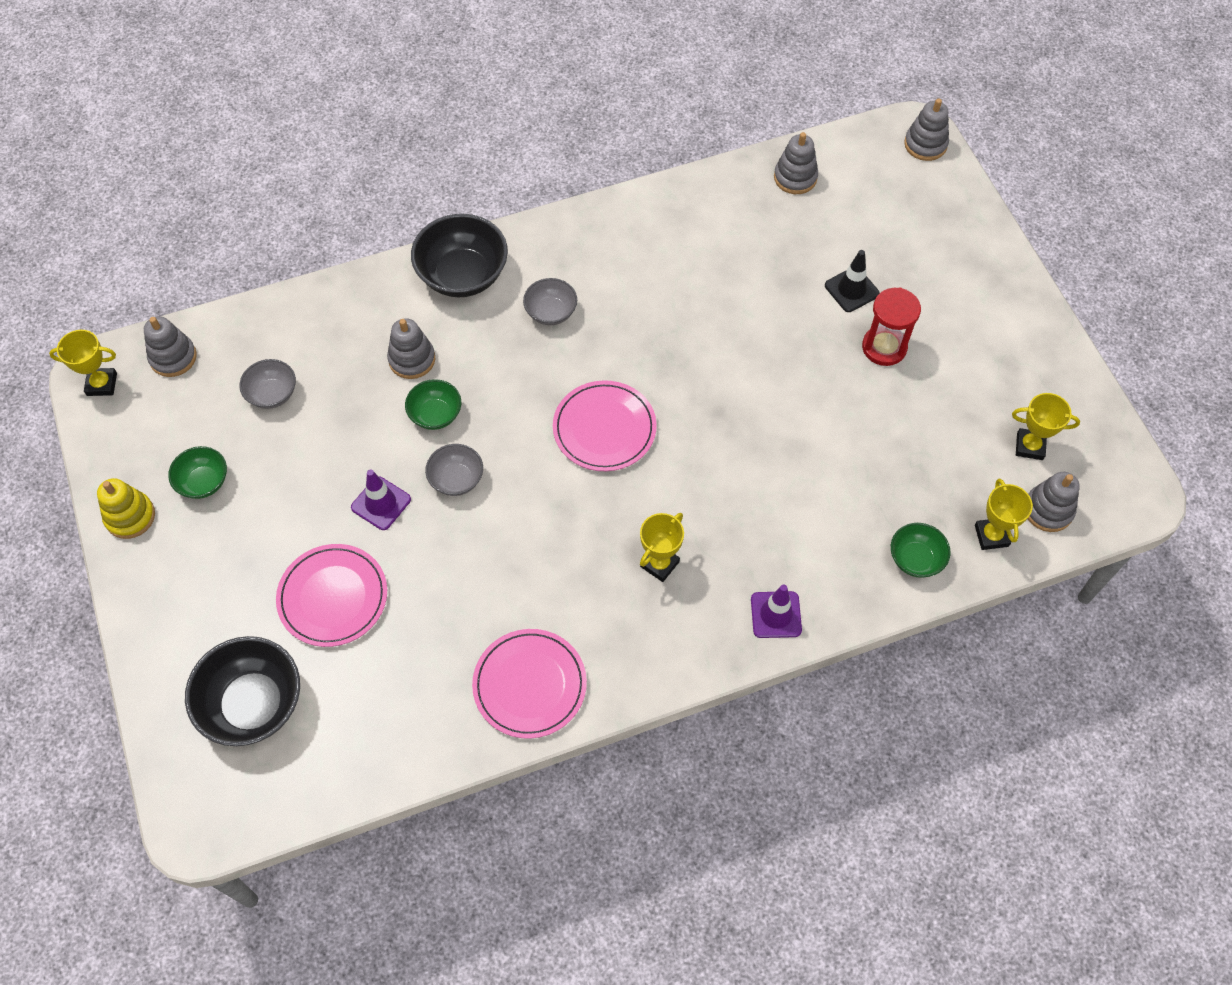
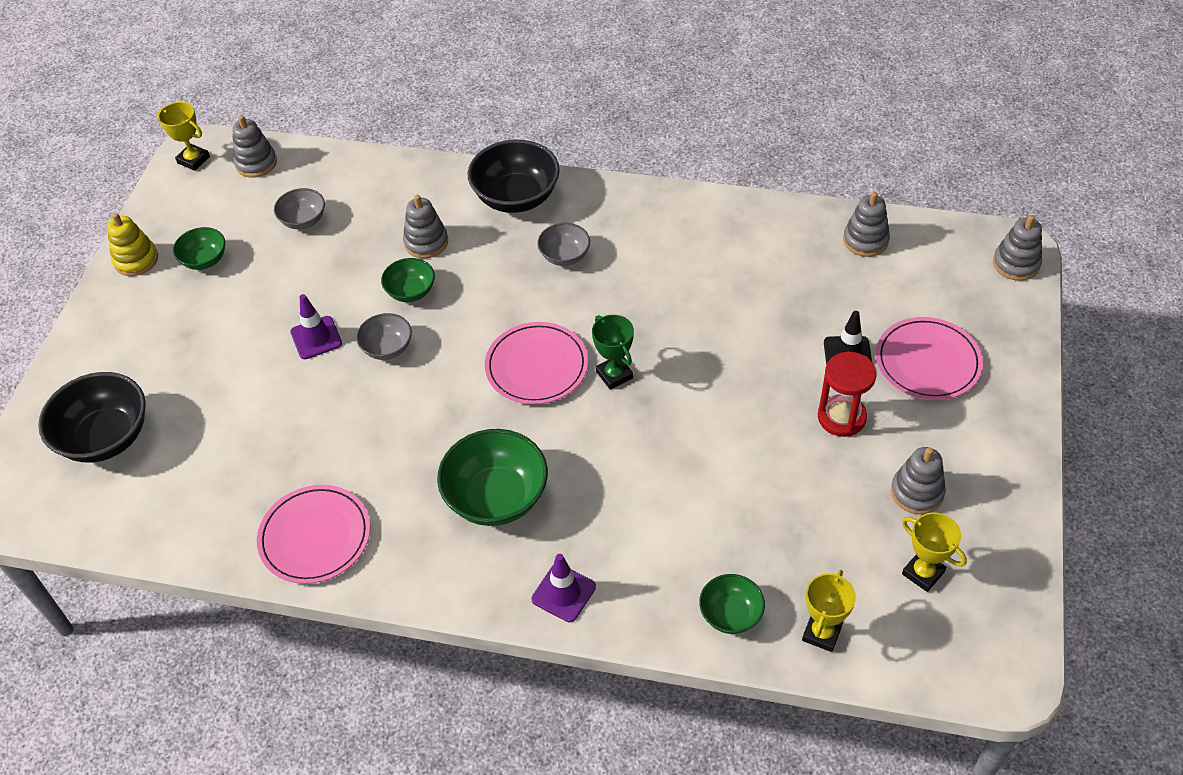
camera: 35 degrees right, 10 degrees down
(333, 597) = (225, 389): pink plate -> pink plate (927, 362)
(659, 564) = (496, 497): yellow trophy -> green bowl
(676, 402) = (614, 375): none -> green trophy
(1048, 510) = (898, 640): grey stacking toy -> grey stacking toy (917, 492)

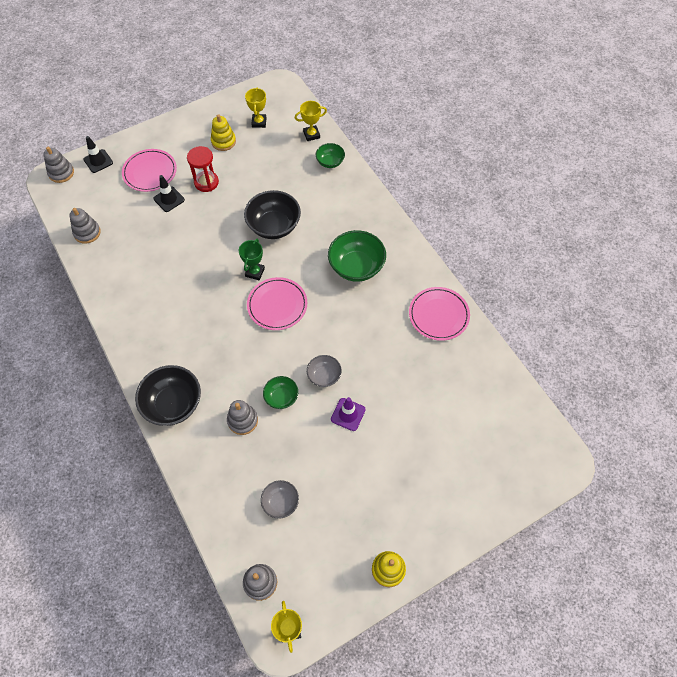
camera: 135 degrees left, 10 degrees up
(106, 437) = (488, 452): black bowl -> black bowl (274, 226)
(204, 260) = (354, 528): green bowl -> none
(563, 593) = (373, 214): purple traffic cone -> none
(564, 256) = (198, 347): grey bowl -> none
(917, 492) = (223, 141): grey stacking toy -> yellow stacking toy
(1007, 314) = (98, 161): none -> black traffic cone

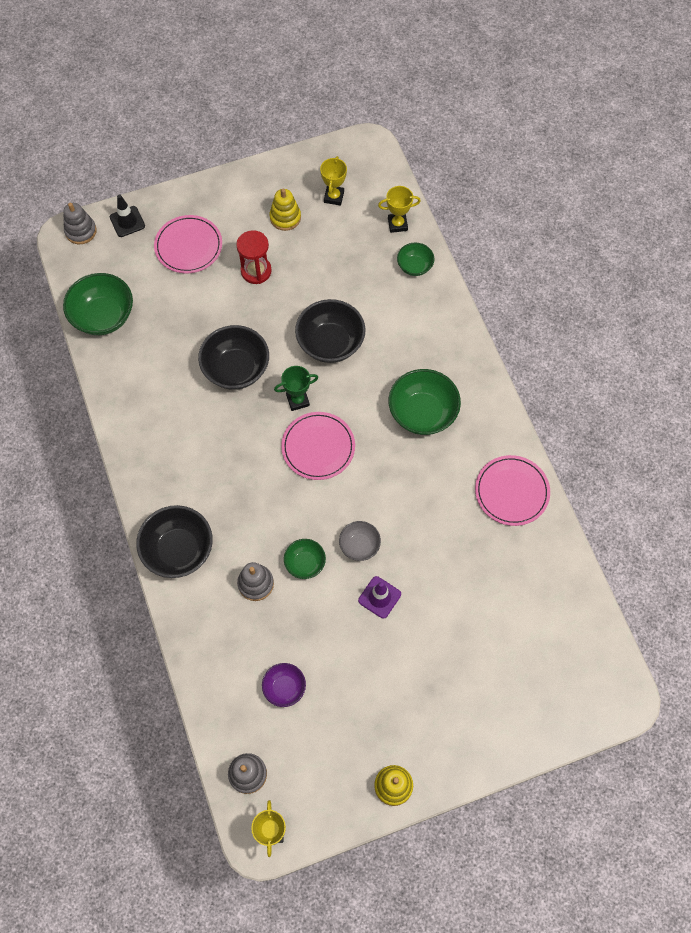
camera: 10 degrees right, 5 degrees up
(87, 232) = (103, 316): grey stacking toy -> green bowl
(169, 199) = (207, 287): black traffic cone -> none
(201, 256) = (236, 369): none -> black bowl
(255, 272) = (297, 400): green trophy -> green trophy turned 45 degrees clockwise
(280, 502) = (284, 688): grey bowl -> purple bowl

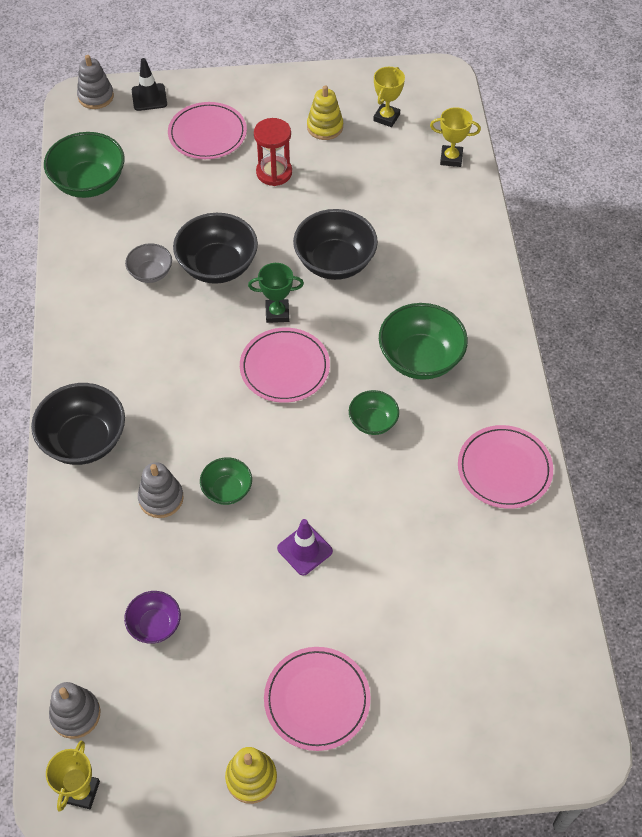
camera: 15 degrees right, 10 degrees down
(359, 545) = (299, 486): grey bowl -> grey bowl (151, 273)
(414, 266) = (458, 204): green bowl -> green bowl (373, 422)
(423, 713) = (317, 700): none -> pink plate

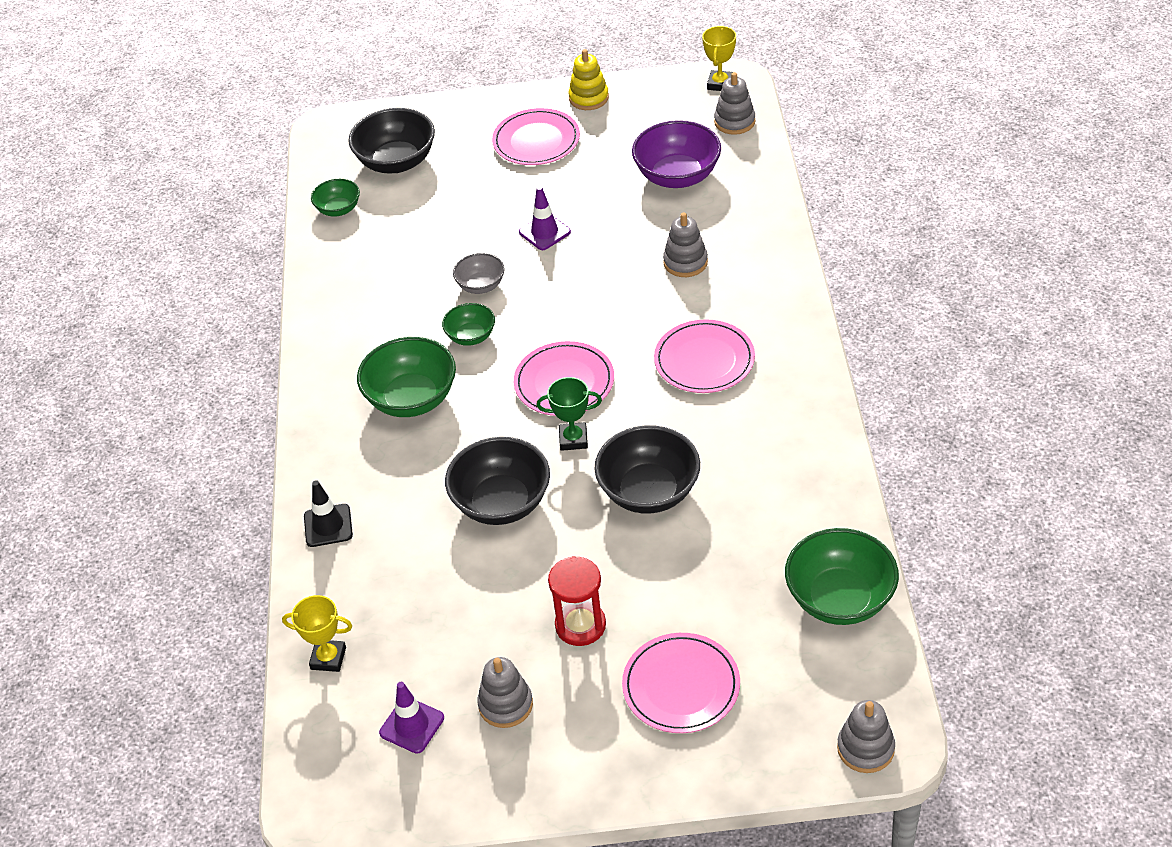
camera: 175 degrees left, 10 degrees down
(84, 440) = (773, 305): black bowl -> black bowl (396, 162)
(149, 97) = (780, 750): black traffic cone -> black traffic cone (328, 526)
(151, 273) = (732, 479): grey bowl -> grey bowl (481, 285)
(155, 625) = (677, 176): purple bowl -> purple bowl, size x1.80
(227, 490) = (620, 272): green bowl -> green bowl (338, 209)
(325, 127) = (505, 705): yellow stacking toy -> grey stacking toy
(386, 117) = (412, 725): yellow trophy -> purple traffic cone
(504, 469) = (344, 303): pink plate -> pink plate (704, 360)

